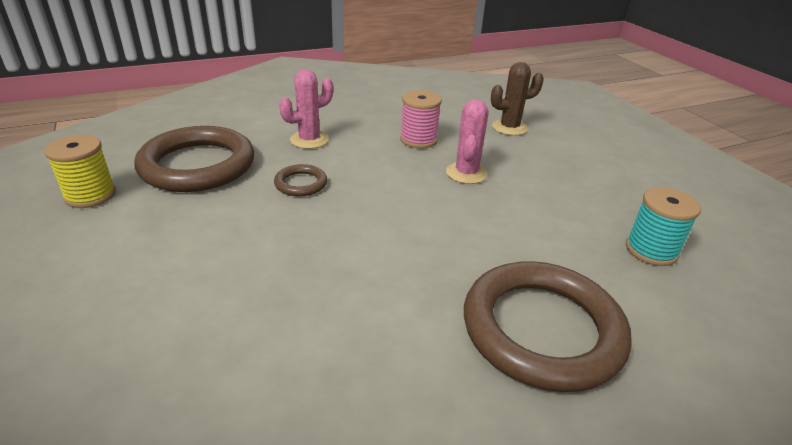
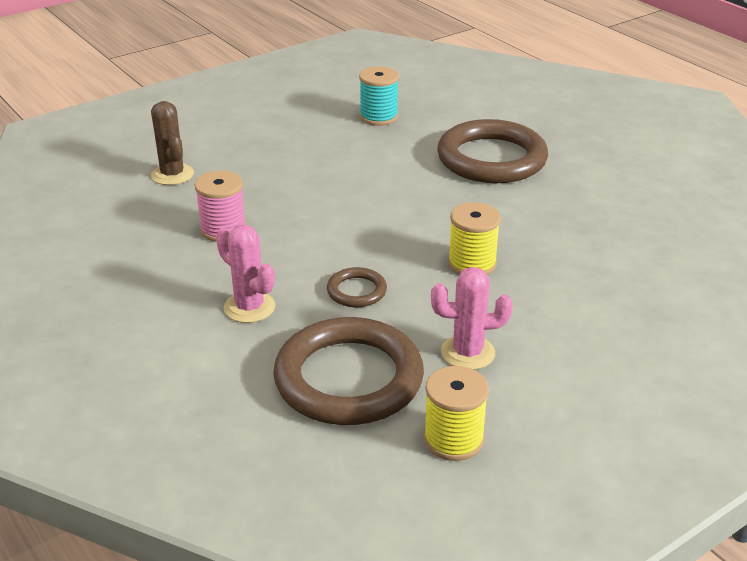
camera: 100 degrees left, 0 degrees up
(304, 254) = (472, 264): none -> yellow spool
(466, 173) = (292, 195): pink cactus -> pink cactus (467, 353)

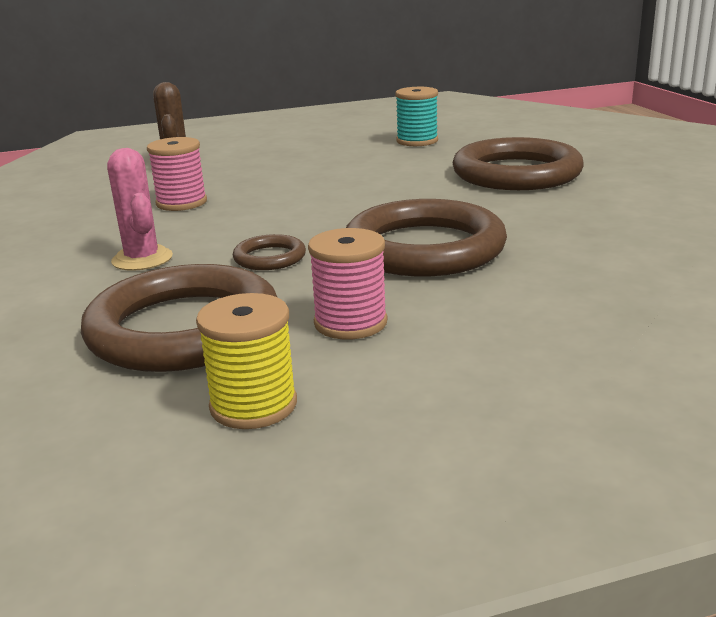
camera: 20 degrees right, 10 degrees down
(467, 353) = (350, 323): pink cactus -> pink spool
(472, 264) = (424, 248): yellow spool -> brown ring

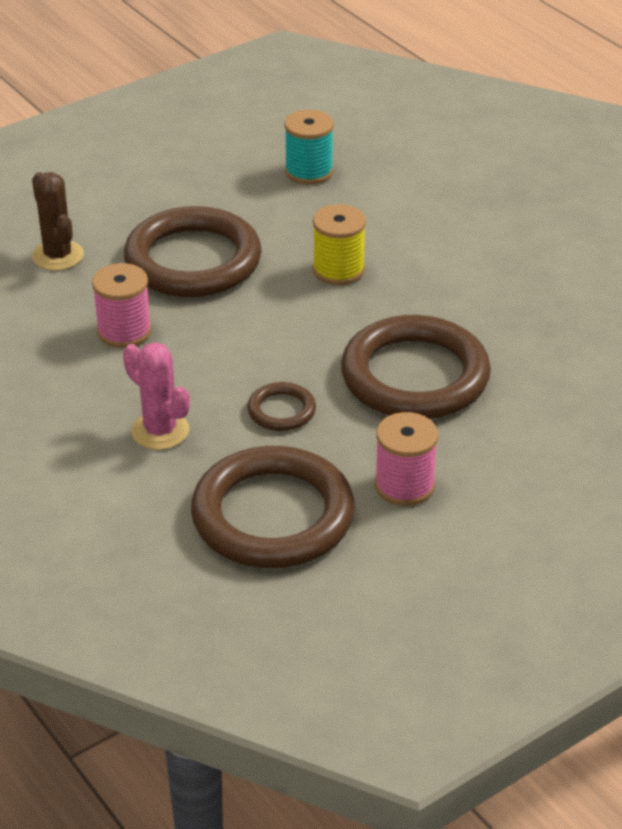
camera: 20 degrees left, 15 degrees up
(253, 405) = (384, 583): yellow spool -> yellow spool (338, 270)
(516, 173) = (446, 233): brown ring -> brown ring (193, 260)

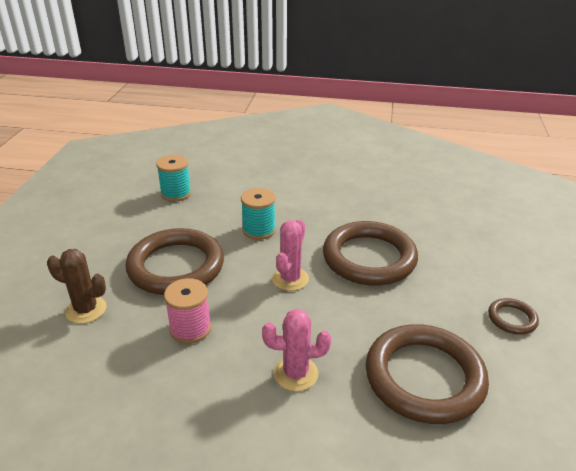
camera: 45 degrees left, 5 degrees down
(281, 410) = (339, 316): brown ring -> brown ring (512, 319)
(289, 344) = (290, 279): none -> pink cactus
(338, 270) = (259, 230): yellow spool -> turquoise spool
(404, 485) = (450, 313): pink spool -> none

